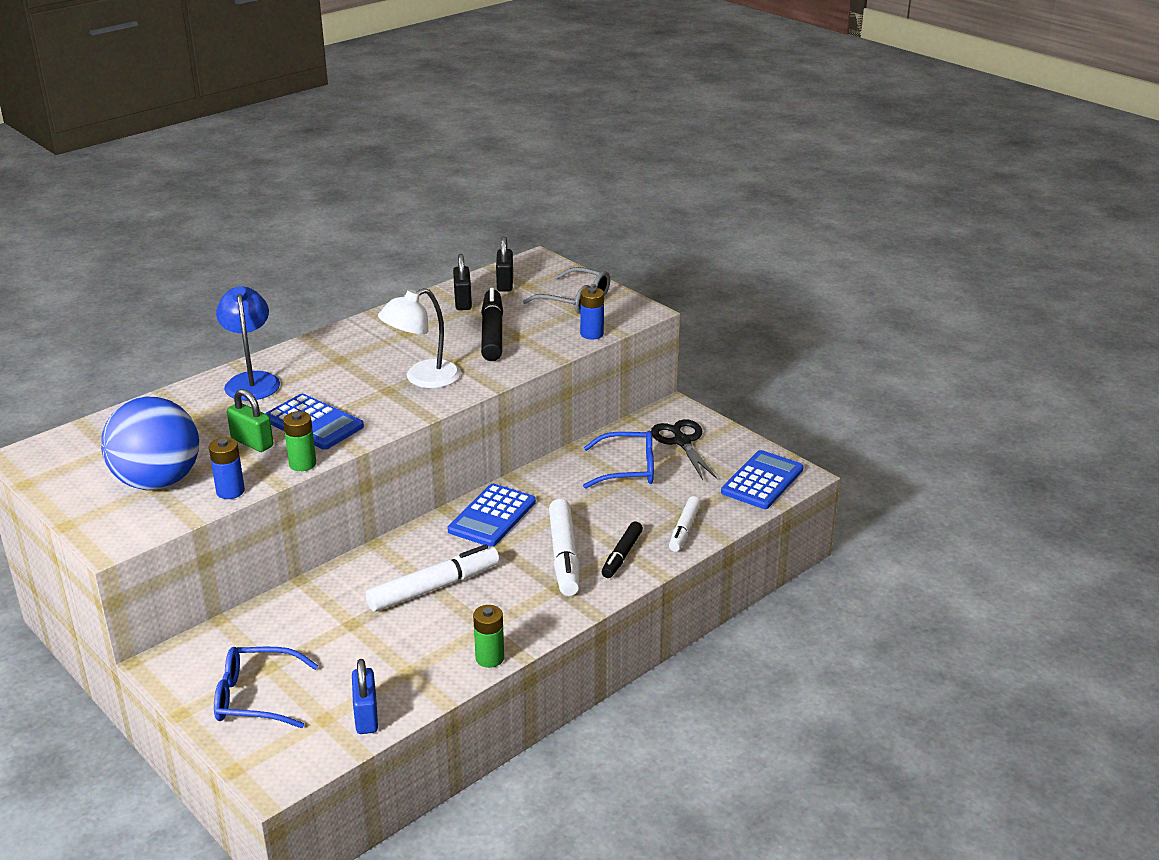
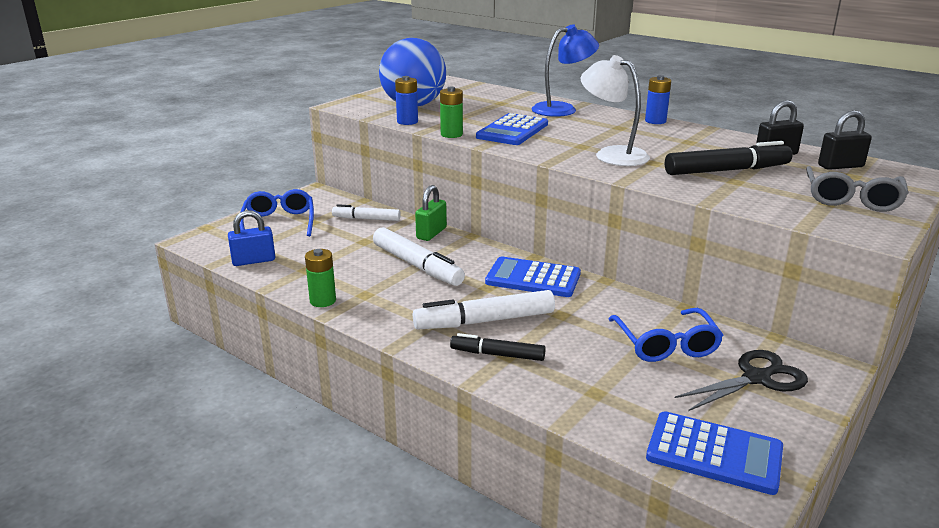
camera: 80 degrees right, 5 degrees down
(252, 442) = (475, 119): green padlock -> green padlock (431, 233)
(592, 334) = (782, 213): blue battery -> blue battery (655, 121)
(684, 529) = (565, 393): white marker -> white marker (366, 219)

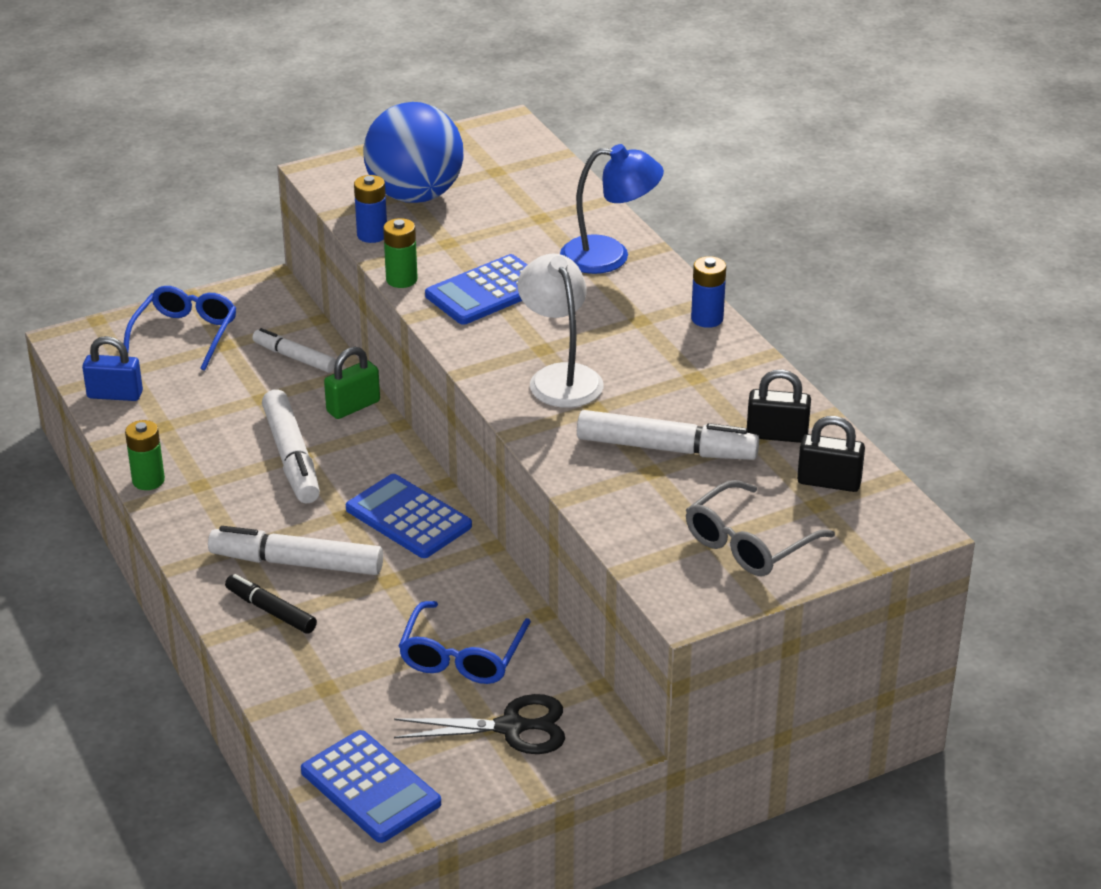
camera: 25 degrees right, 10 degrees up
(726, 170) = (666, 448): black marker -> white marker

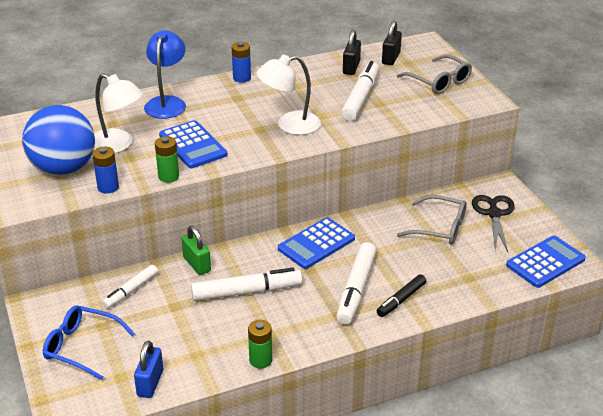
camera: 85 degrees left, 0 degrees up
(462, 656) = (439, 228): blue glasses -> grey glasses
(480, 229) = (118, 145): none -> white lamp

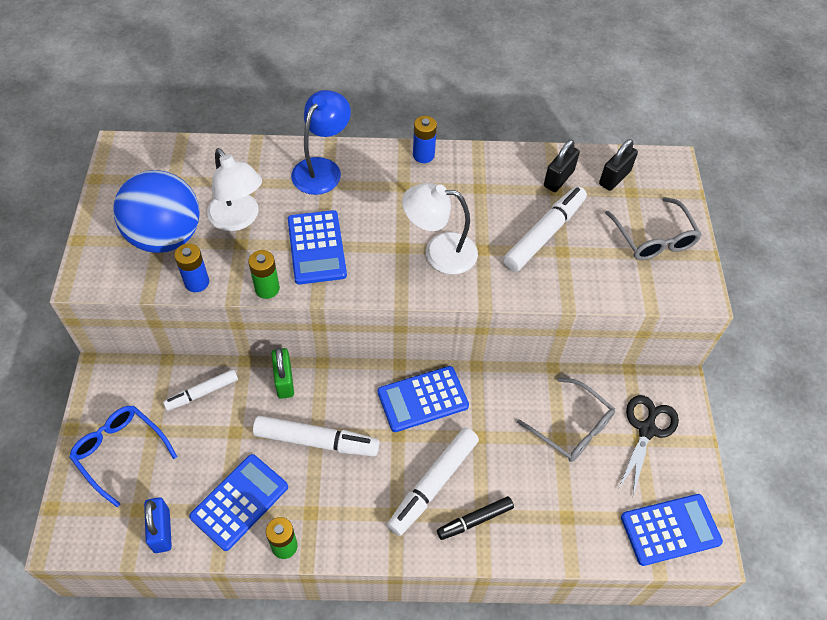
camera: 20 degrees right, 20 degrees up
(150, 383) = (162, 531): blue padlock -> blue padlock turned 45 degrees counterclockwise
(206, 346) = (239, 502): none -> blue calculator

